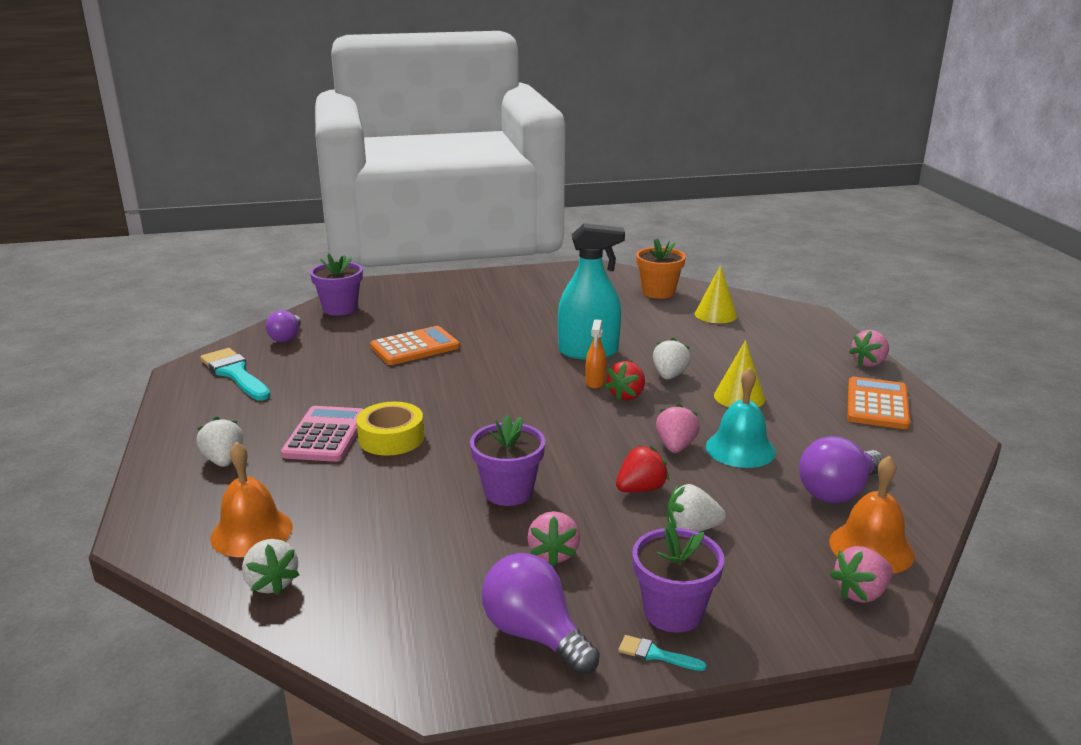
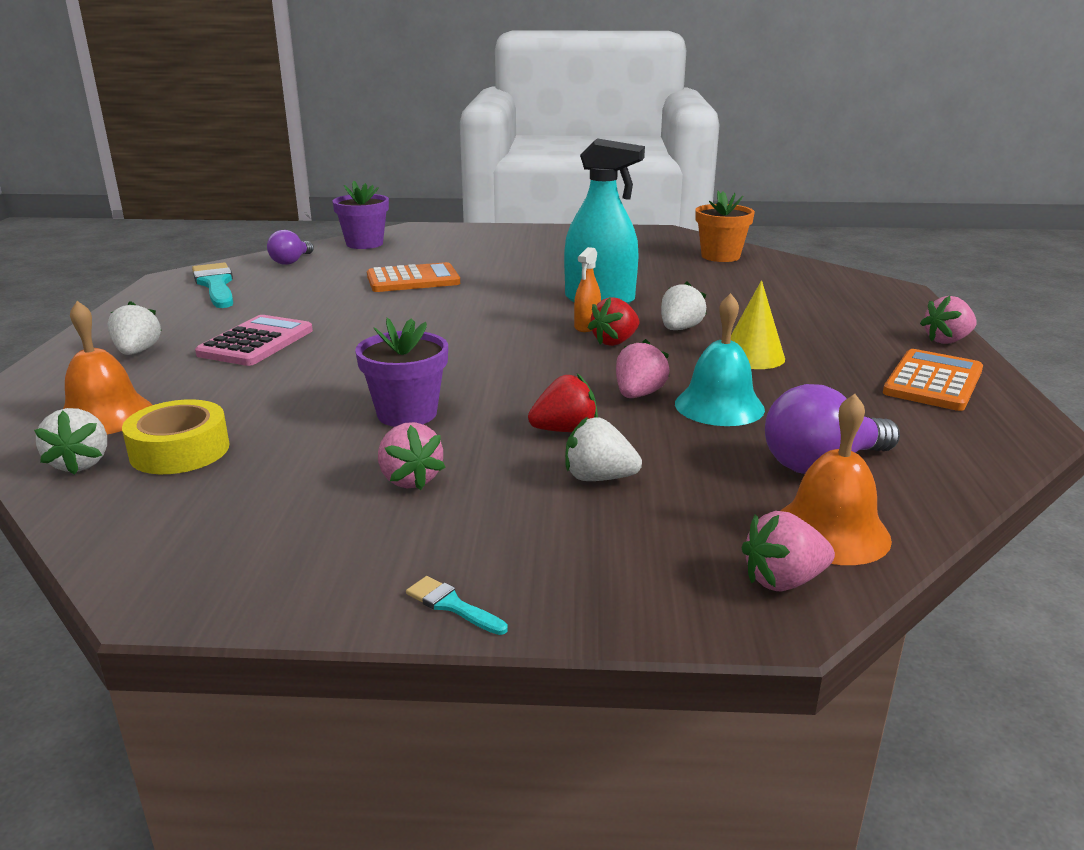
camera: 15 degrees right, 0 degrees up
(391, 438) = (321, 352): yellow tape -> yellow tape (180, 450)
(534, 635) = (320, 558): purple light bulb -> none
(553, 553) = (410, 479): pink strawberry -> pink strawberry turned 45 degrees counterclockwise
(673, 612) = (510, 562): purple flower pot -> none
(715, 314) = (776, 280): yellow cone -> none

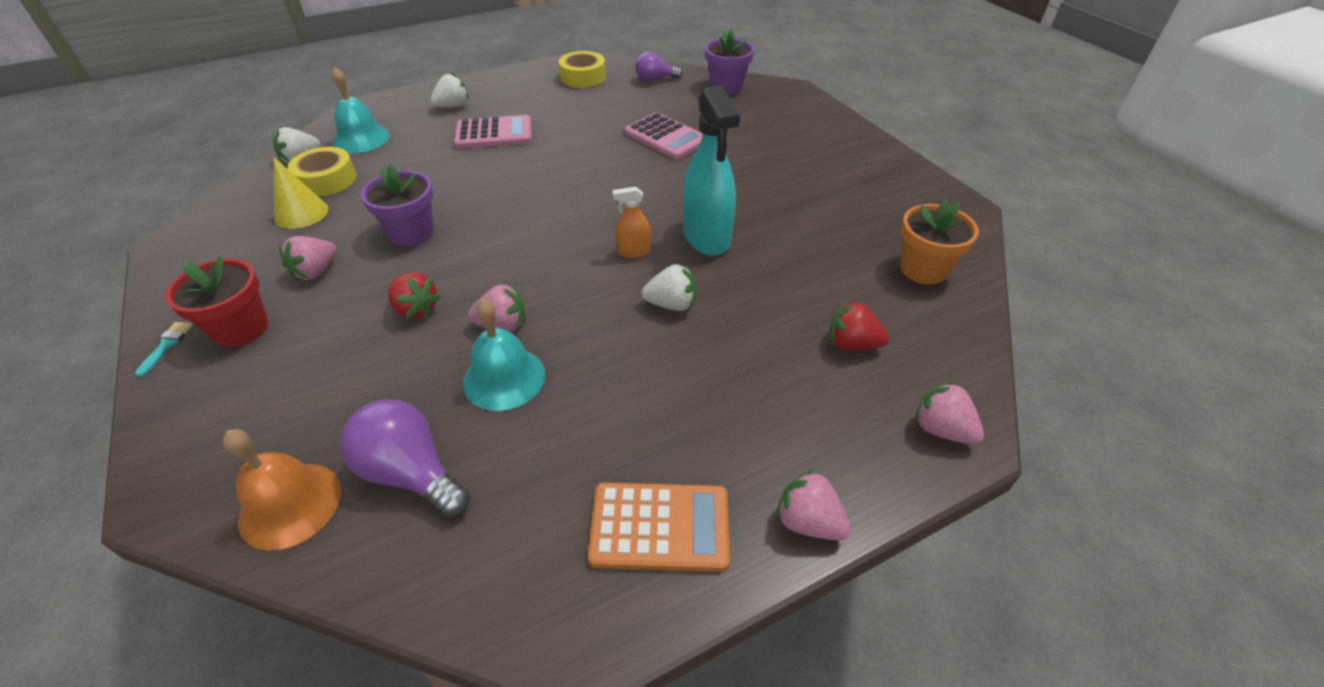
camera: 60 degrees right, 20 degrees up
(105, 415) = (361, 139): orange bell -> turquoise bell
(215, 285) = (583, 77): turquoise brush -> yellow tape
(413, 280) = (666, 137): orange calculator -> pink calculator
(479, 542) = (241, 329): none -> red flower pot
(598, 478) = (344, 351): white strawberry -> none
(615, 342) = (609, 277): red strawberry -> red strawberry (851, 344)
(752, 356) = (635, 369): yellow cone -> yellow cone (301, 213)
(783, 581) = (210, 491): pink strawberry -> pink strawberry (941, 429)

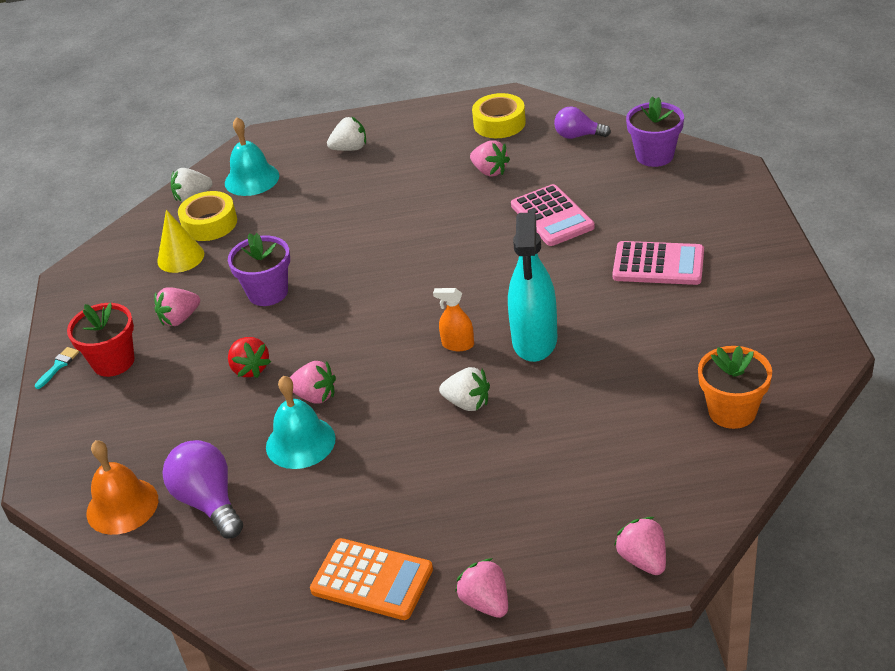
camera: 25 degrees right, 5 degrees down
(494, 133) = (379, 189): pink calculator -> pink calculator (658, 264)
(592, 110) = (490, 171): none -> pink strawberry
(851, 344) = (611, 471): red strawberry -> none

